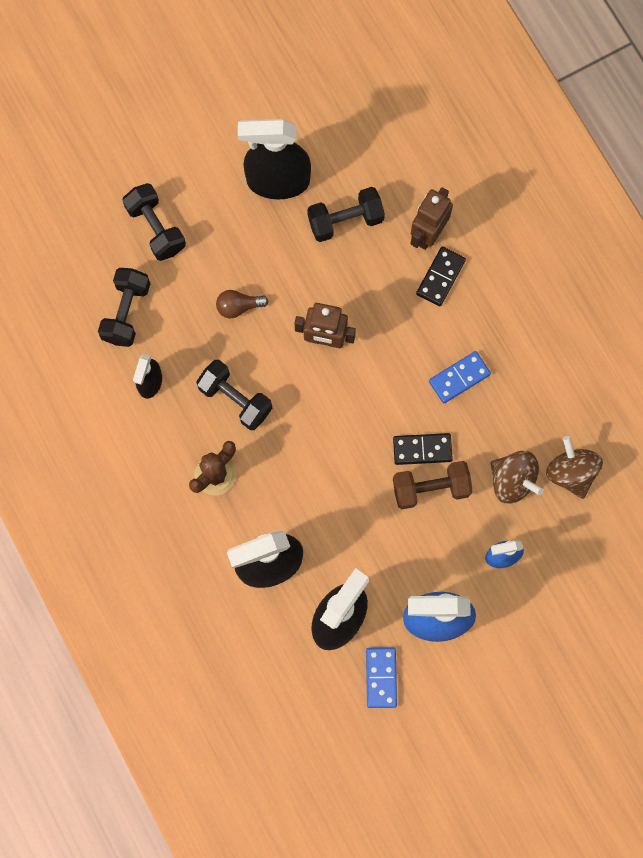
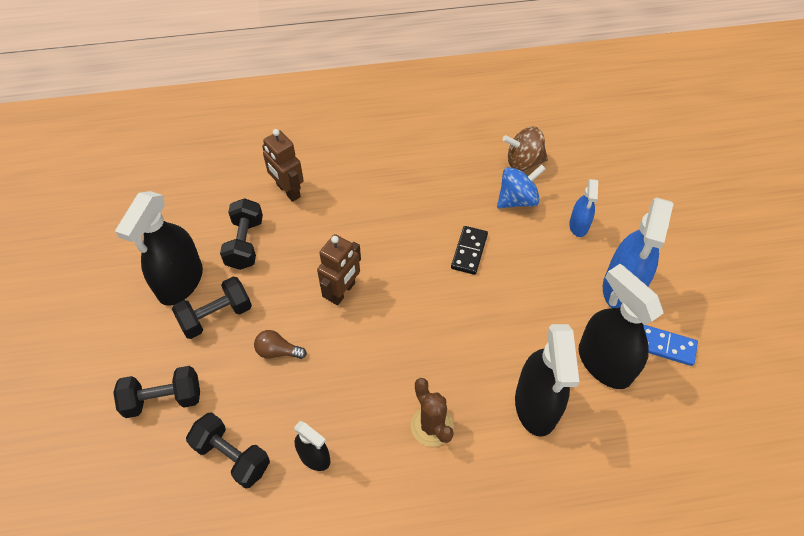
camera: 70 degrees left, 20 degrees down
(235, 399) = (364, 383): black dumbbell -> black dumbbell (216, 316)
(238, 306) = (278, 351): brown light bulb -> brown light bulb turned 90 degrees clockwise
(431, 488) = (505, 256): brown dumbbell -> none
(440, 277) = (328, 194): black domino -> none
(459, 378) = (418, 208): blue domino -> none
(512, 480) = (517, 199): brown spinning top -> blue spinning top

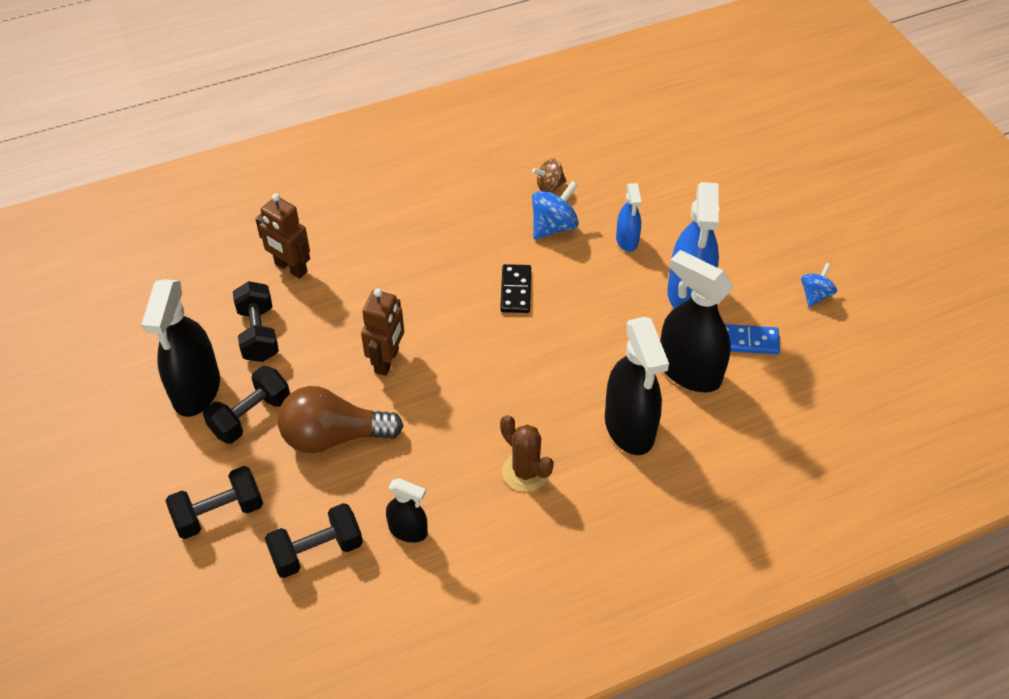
camera: 15 degrees left, 5 degrees down
(232, 456) = (317, 551): black dumbbell -> black dumbbell turned 45 degrees counterclockwise
(278, 351) = (334, 436): brown light bulb -> brown light bulb, size x2.04
(523, 162) = (549, 186): brown spinning top -> brown spinning top, size x0.65
(740, 315) = (815, 295): none -> blue spinning top

